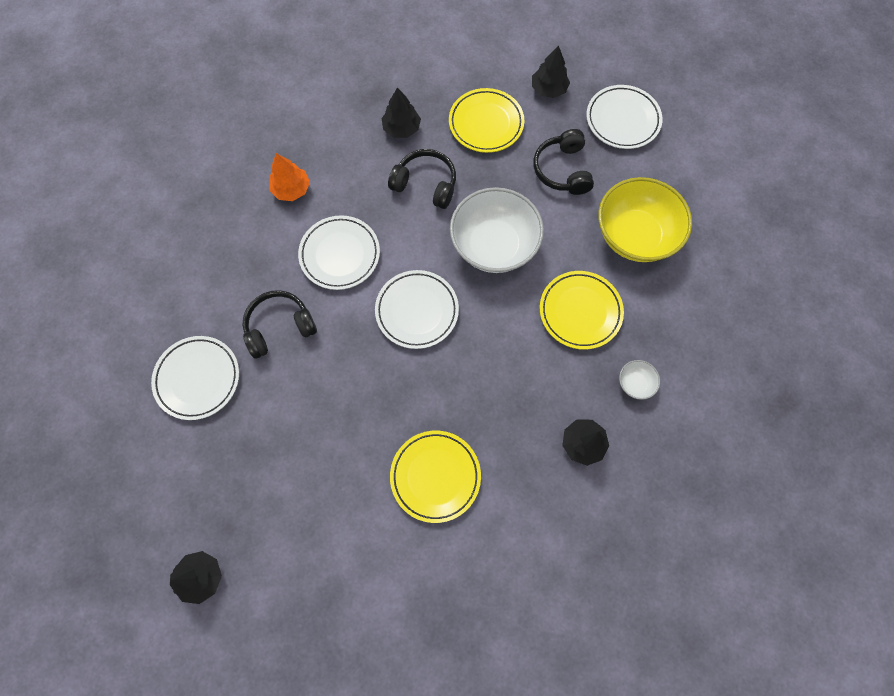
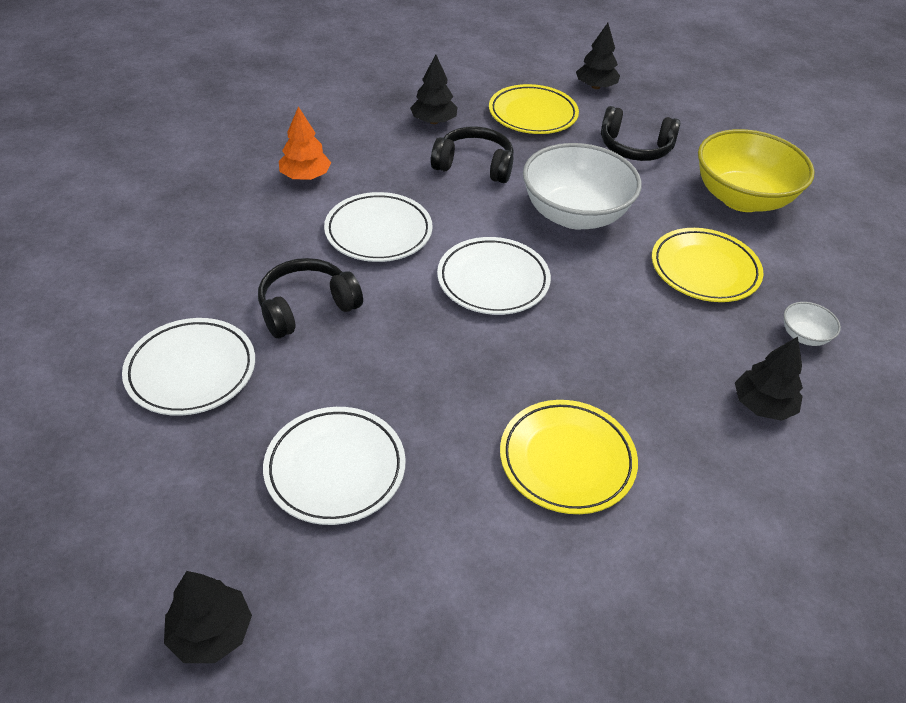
camera: 10 degrees left, 25 degrees down
(562, 170) = (635, 148): black headphones -> black headphones turned 60 degrees counterclockwise
(622, 120) = (687, 107): white plate -> white plate (335, 469)

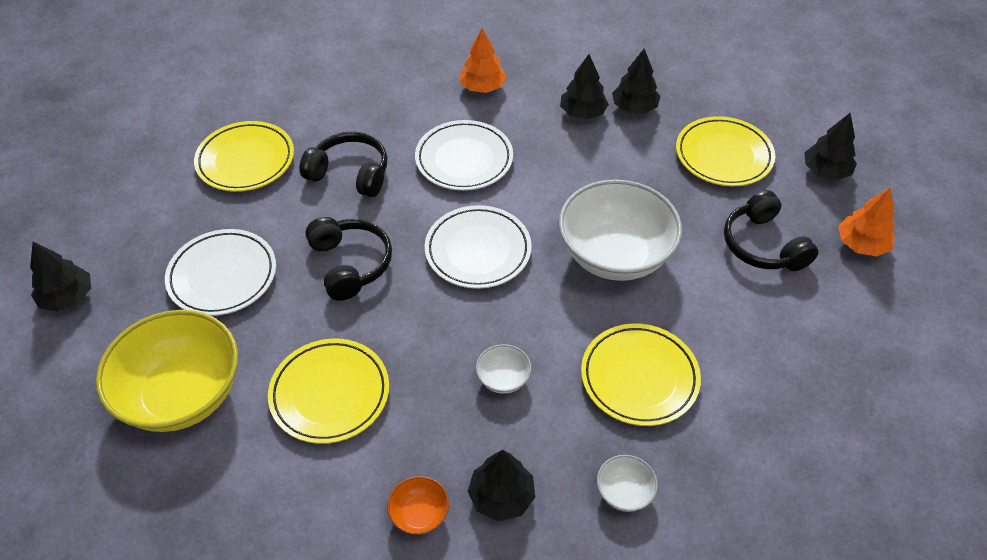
camera: 55 degrees right, 5 degrees up
(191, 371) = (246, 160): white plate -> yellow plate
(406, 146) = (582, 112): none -> black tree
(474, 165) = (606, 162): black headphones -> black headphones (350, 264)
(645, 340) = (503, 379): none -> white bowl
(674, 112) = (861, 244): none -> orange tree
(742, 198) = (782, 358): yellow bowl -> yellow bowl (182, 394)
(746, 466) = (419, 514): none -> orange bowl

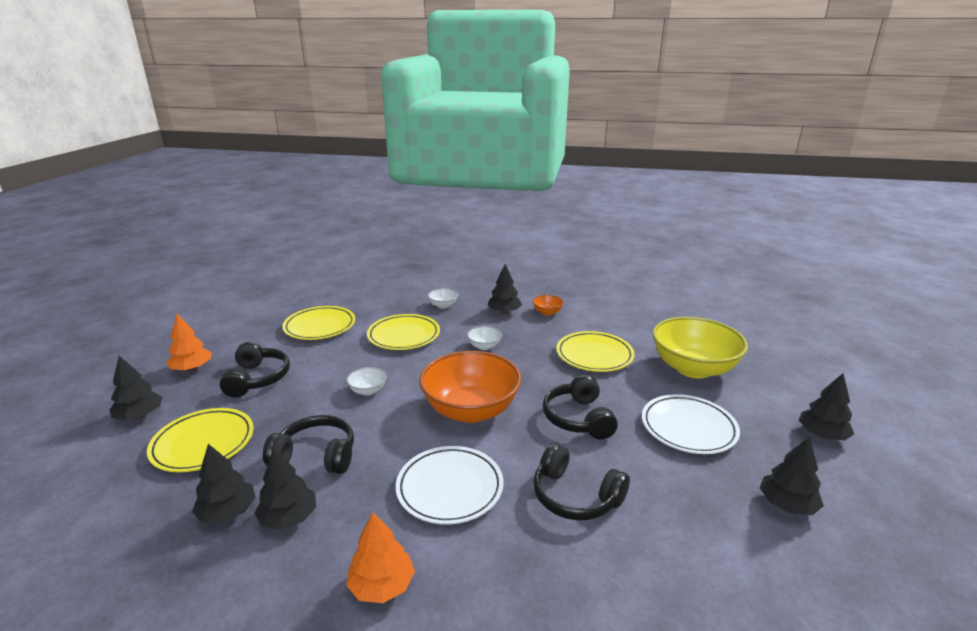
camera: 165 degrees left, 25 degrees down
(156, 202) = (787, 505): none -> black tree
(246, 160) = (700, 536): yellow plate -> yellow plate (320, 327)
(478, 251) = (471, 410): white plate -> orange bowl
(605, 165) = (316, 456): none -> black headphones
(614, 255) = (368, 390): white bowl -> white bowl, size x0.42

